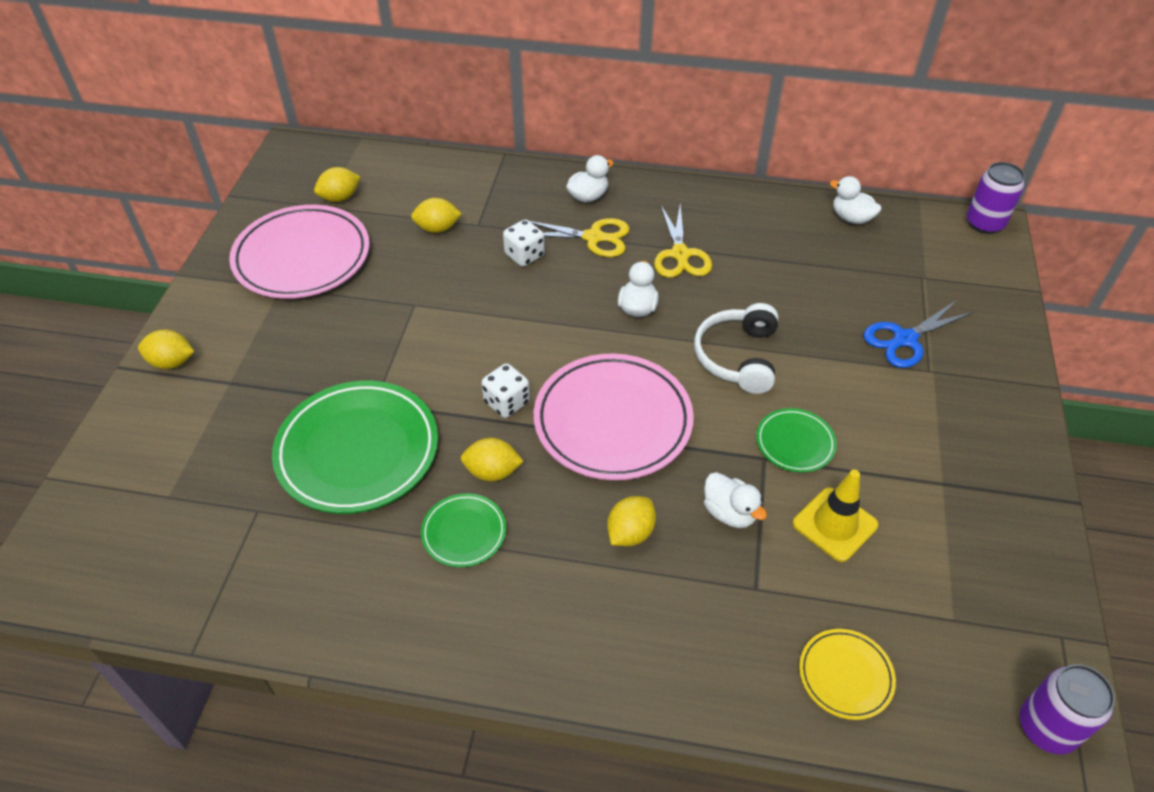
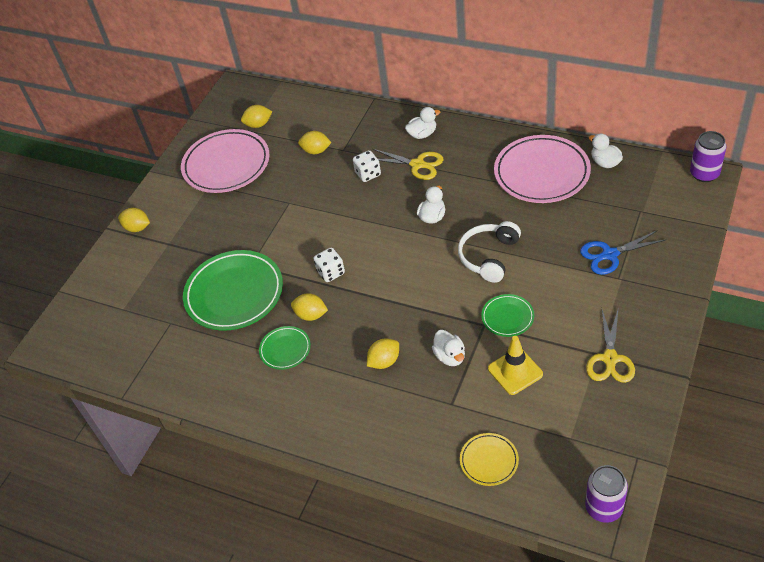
camera: 20 degrees right, 0 degrees up
(613, 421) = (394, 291): pink plate -> pink plate (541, 173)
(680, 254) = (473, 181): yellow scissors -> yellow scissors (610, 358)

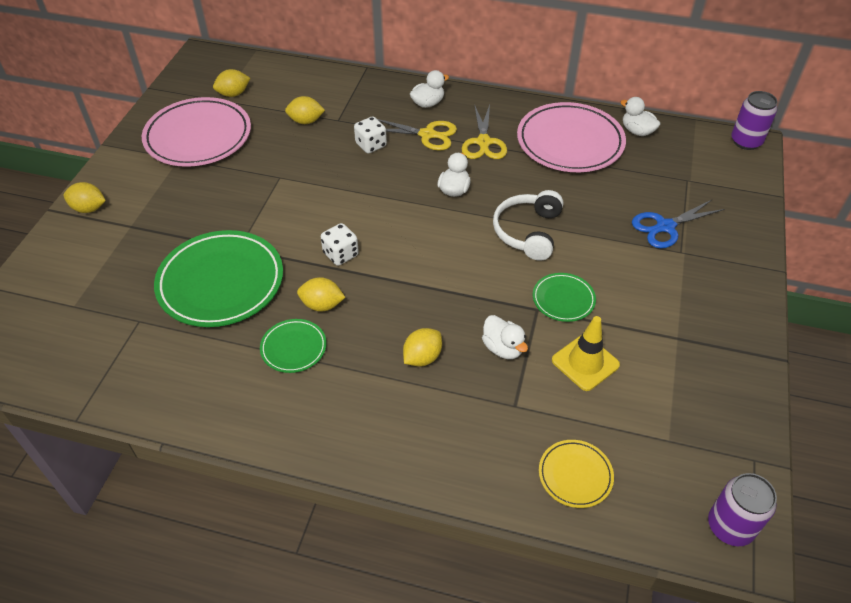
camera: 15 degrees left, 0 degrees up
(610, 358) = (693, 343): yellow scissors -> yellow scissors (483, 142)

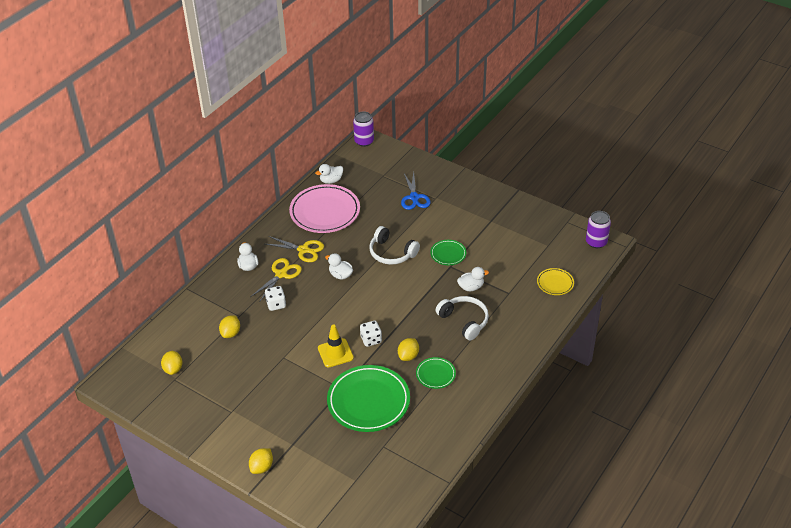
camera: 70 degrees left, 5 degrees down
(198, 137) = (214, 396): pink plate -> none
(422, 357) = (464, 321): yellow lemon -> white headphones
(585, 362) = (492, 259): yellow traffic cone -> yellow traffic cone (335, 353)

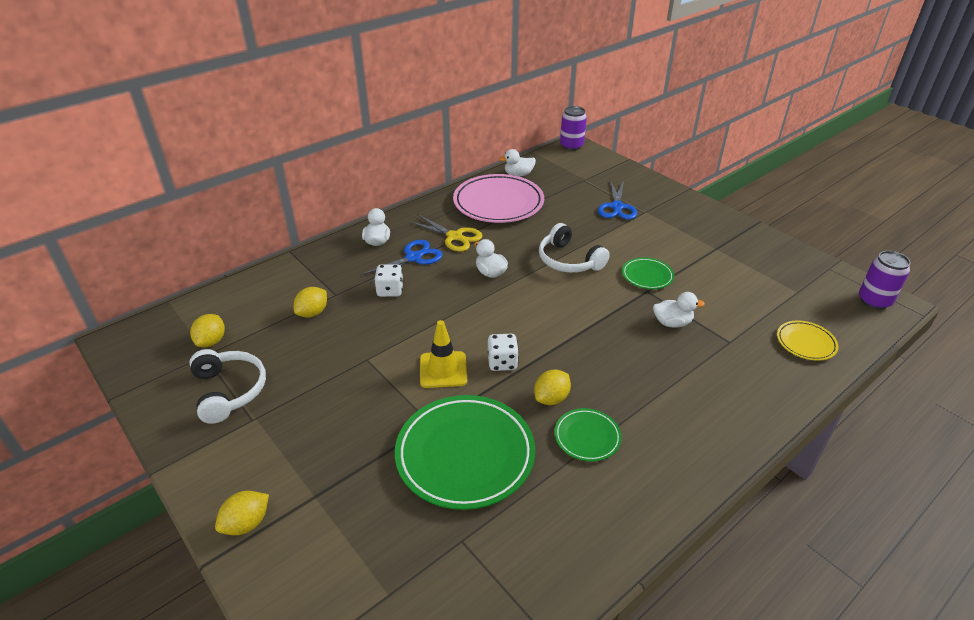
camera: 15 degrees right, 5 degrees down
(281, 274) = (413, 258): yellow scissors -> blue scissors
(464, 321) = (652, 366): white headphones -> white headphones (229, 391)

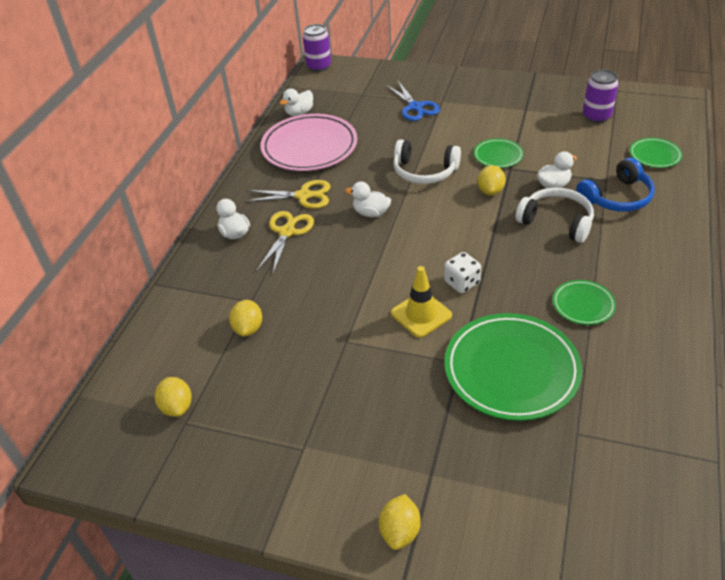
camera: 30 degrees left, 5 degrees up
(229, 391) = (250, 438): white headphones -> white headphones (556, 222)
(390, 290) = (299, 272): white dice -> none
(413, 258) = (287, 232): blue scissors -> yellow scissors
(551, 398) = (528, 290): yellow lemon -> yellow lemon (490, 191)
(723, 362) = (617, 197): none -> blue headphones
(805, 343) = (655, 155): yellow plate -> green plate
(874, 301) = (667, 102): purple can -> purple can (596, 116)

